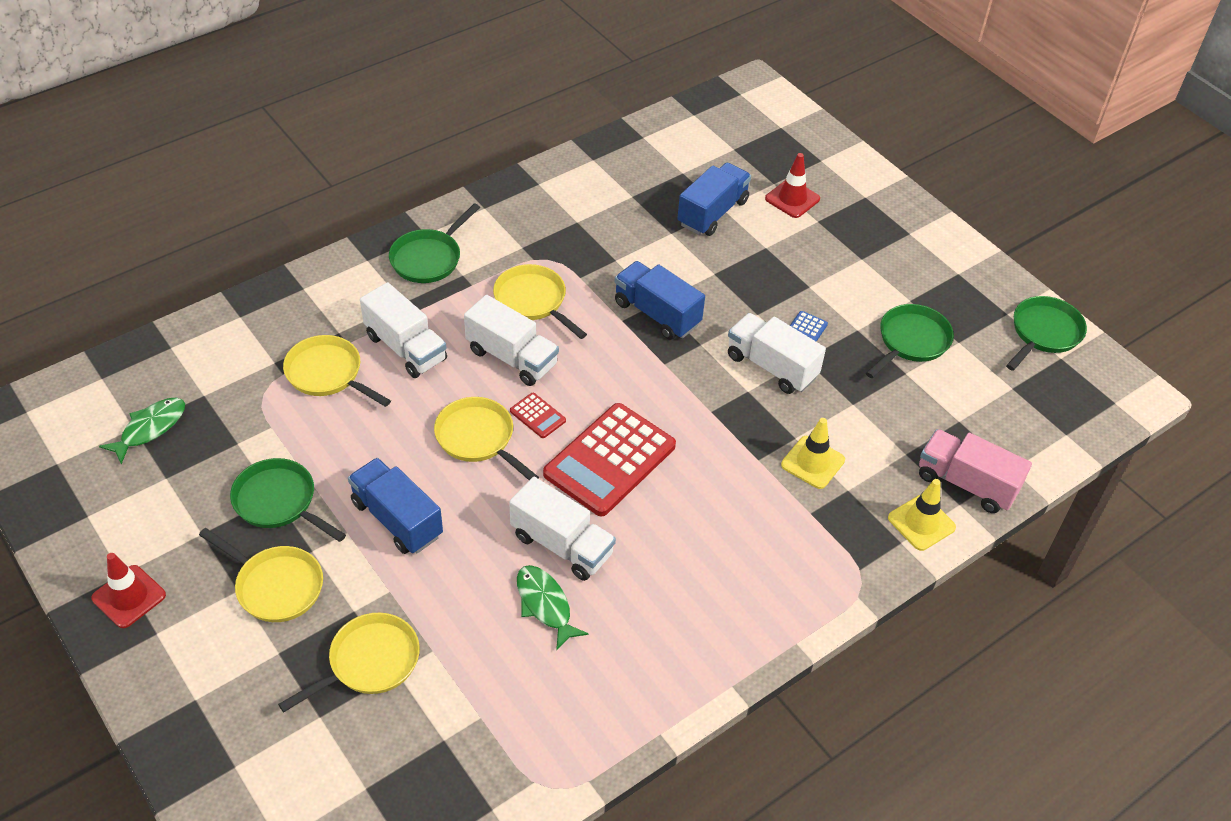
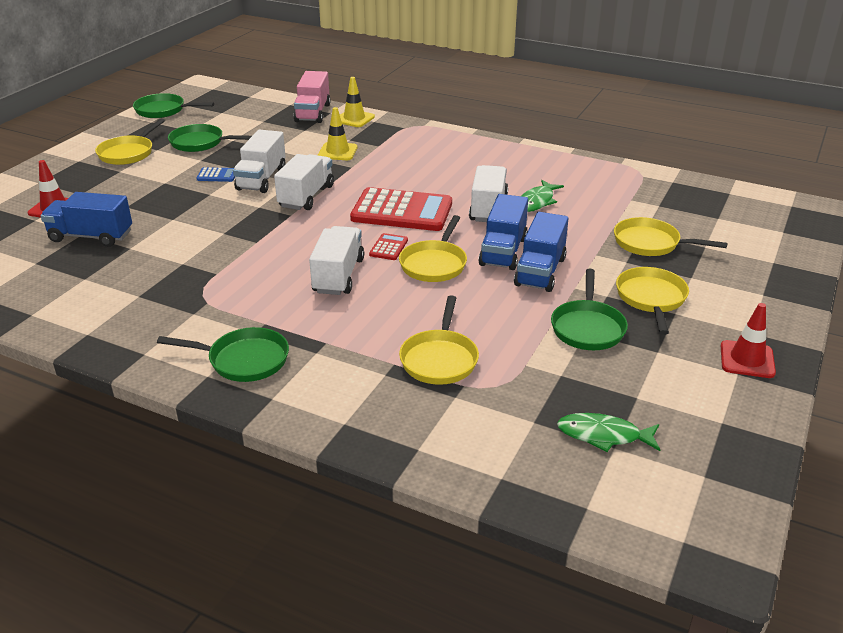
camera: 115 degrees left, 15 degrees down
(405, 348) = (372, 330): white truck -> white truck (306, 196)
(533, 301) = (263, 286): yellow pan -> yellow pan (128, 153)
(657, 314) = (238, 230): blue truck -> blue truck (503, 251)

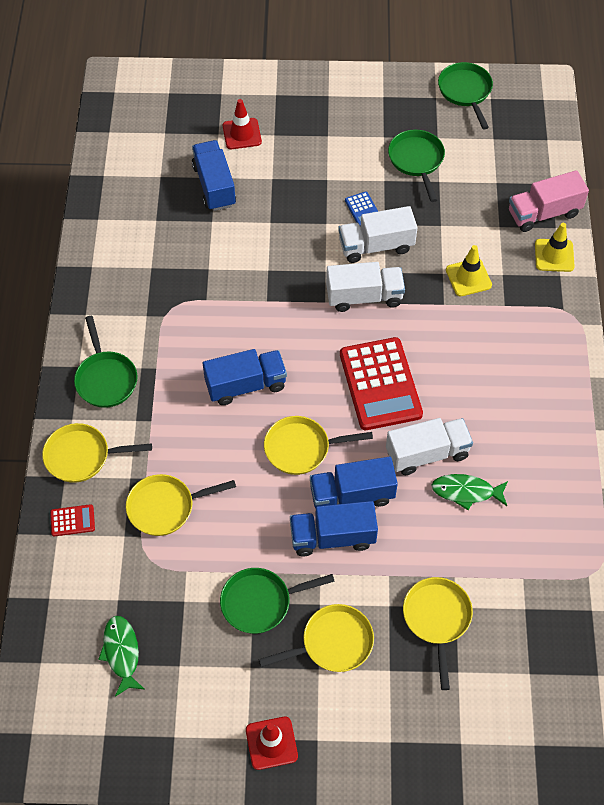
camera: 65 degrees right, 25 degrees up
(128, 153) = (363, 120): yellow pan -> yellow pan (82, 456)
(338, 276) = (245, 385): white truck -> blue truck
(389, 247) = (310, 402): red calculator -> red calculator (72, 521)

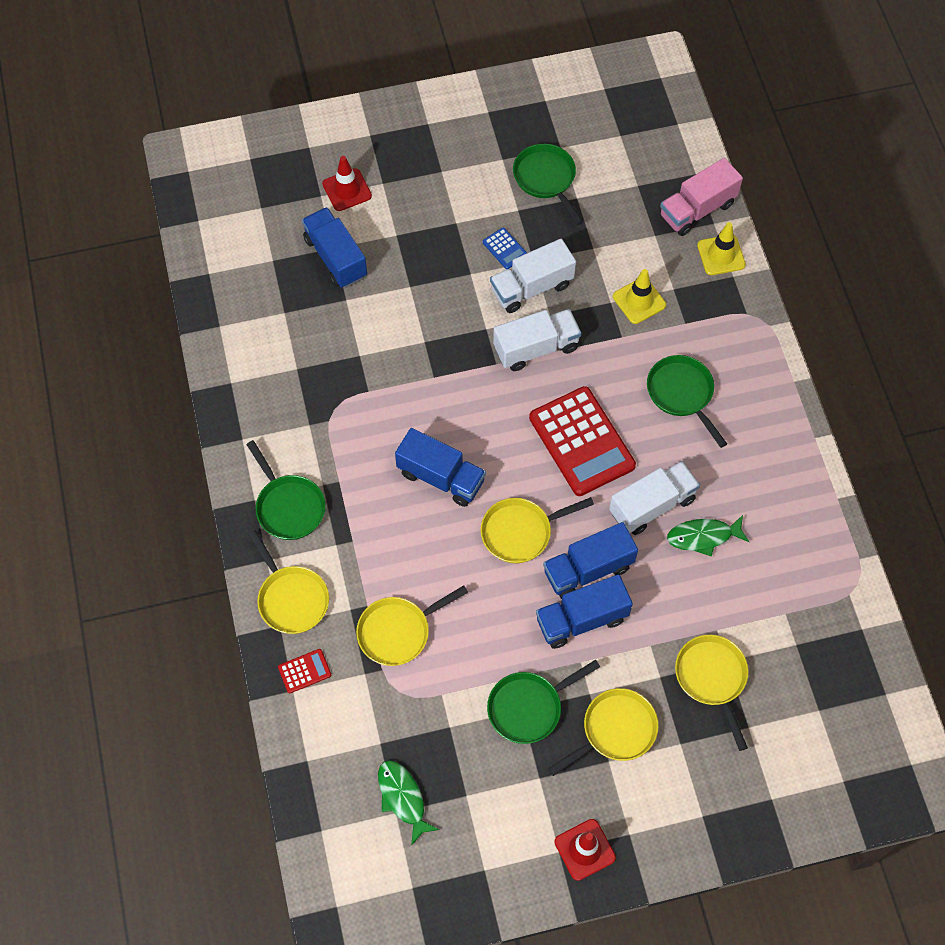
camera: 15 degrees left, 5 degrees up
(82, 456) = (291, 598): yellow pan -> yellow pan turned 105 degrees counterclockwise
(245, 385) = (441, 477): blue truck -> blue truck turned 60 degrees clockwise
(465, 92) = (575, 87): green pan -> green pan (682, 394)

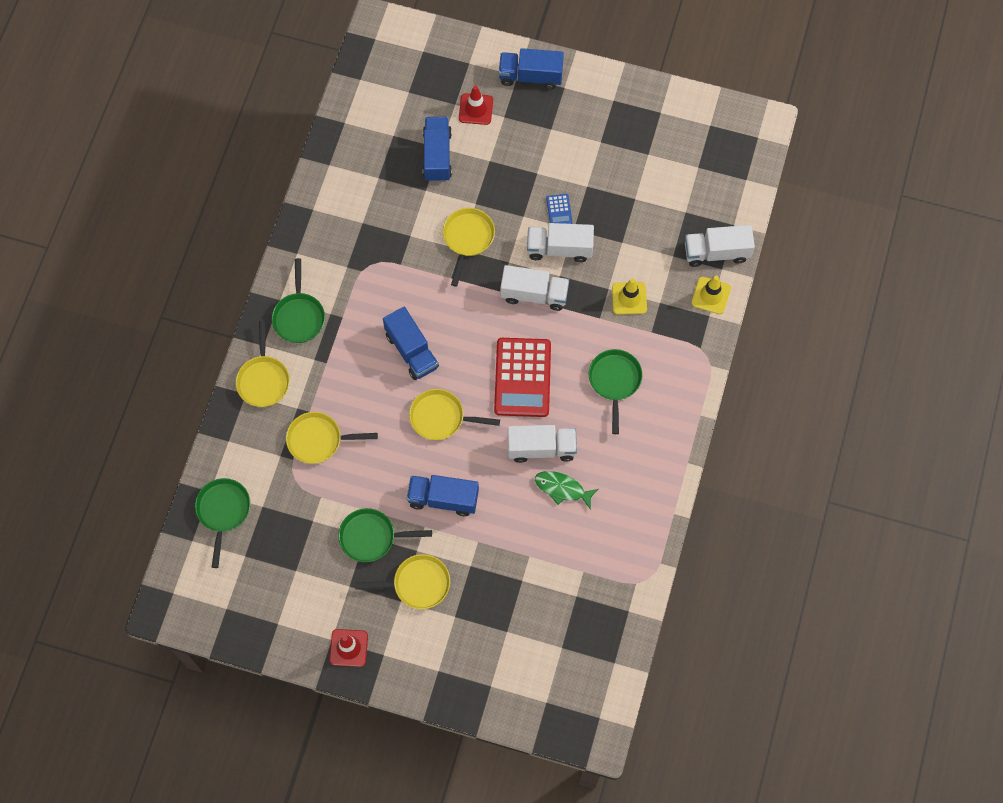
camera: 30 degrees right, 5 degrees up
(304, 671) = (243, 433): red calculator -> none
(403, 798) = (255, 549): green fish -> none
(546, 179) = (622, 173): green pan -> green pan (223, 511)
(588, 569) = (469, 468): blue truck -> blue truck (530, 76)
(697, 209) = (716, 252): pink truck -> white truck
(712, 678) = (504, 586): yellow pan -> yellow pan (467, 238)

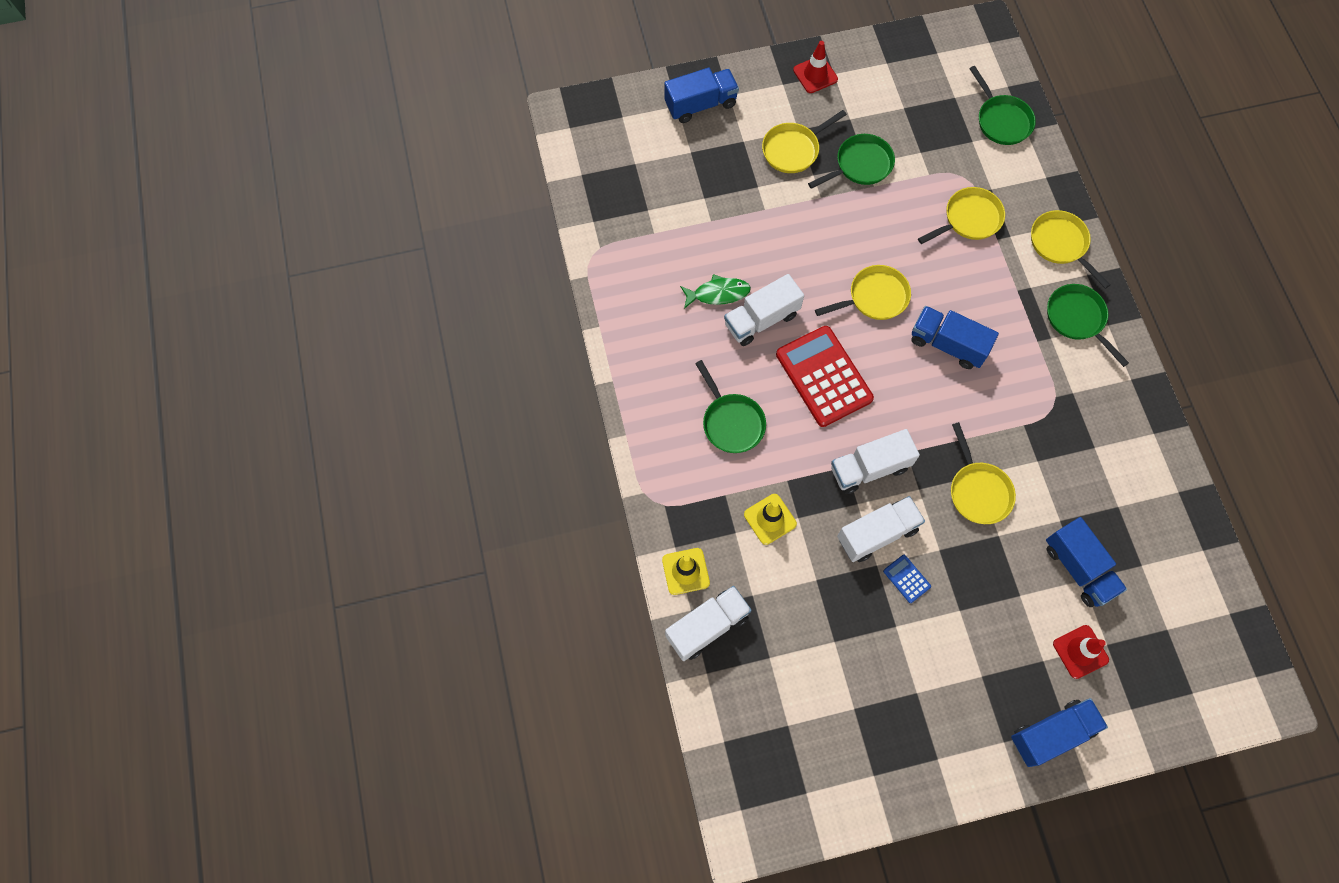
camera: 150 degrees right, 0 degrees up
(443, 499) = (820, 228): blue truck -> blue truck (700, 105)

